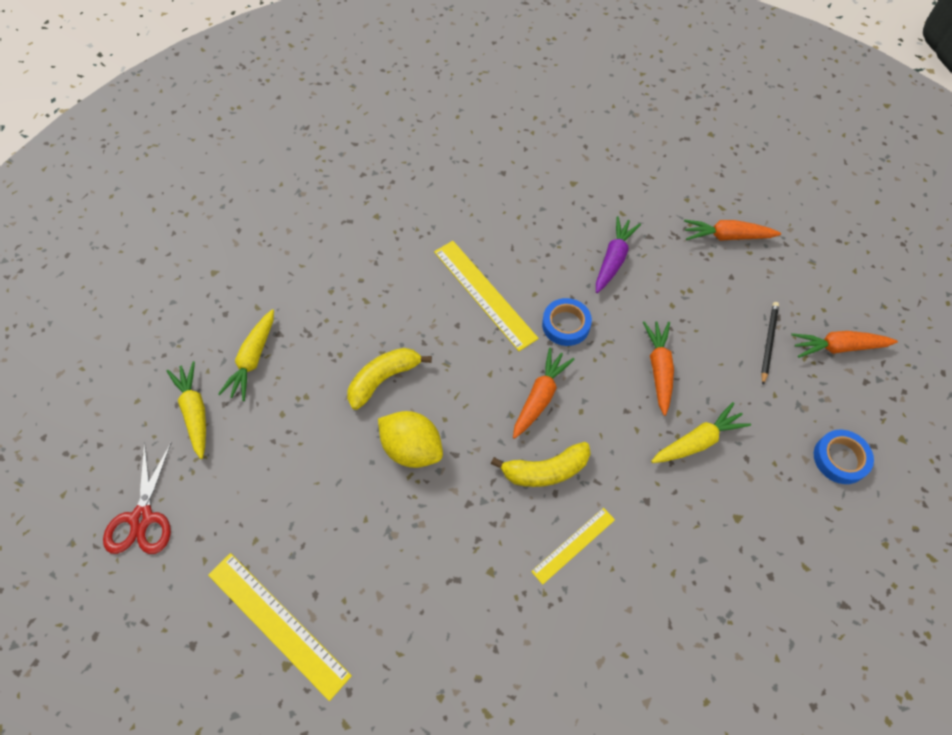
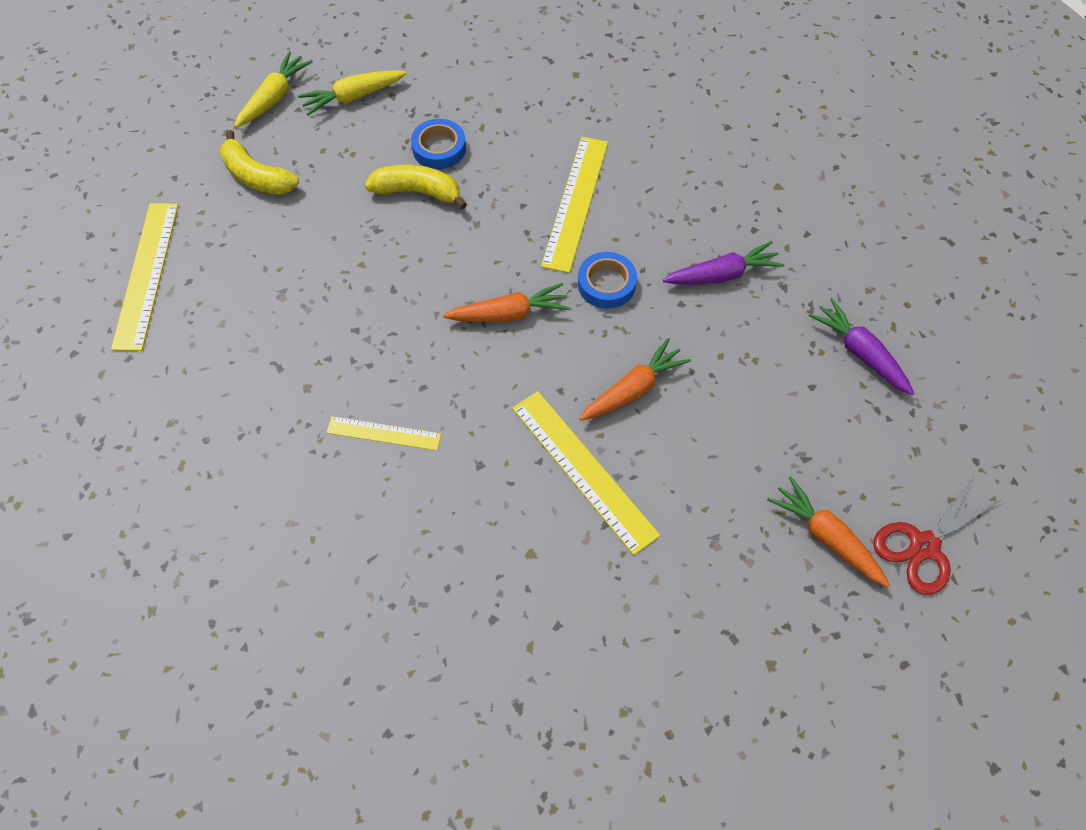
camera: 50 degrees right, 0 degrees up
(142, 518) = (162, 133): red scissors -> red scissors (924, 546)
(412, 448) = (370, 256): yellow lemon -> none
(545, 471) = (438, 365): yellow banana -> yellow banana (256, 176)
(697, 441) = (583, 470): yellow carrot -> yellow ruler
(727, 236) = (860, 353): orange carrot -> purple carrot
(768, 342) = (764, 467): black pencil -> none
(840, 459) = (686, 613): blue tape -> blue tape (439, 148)

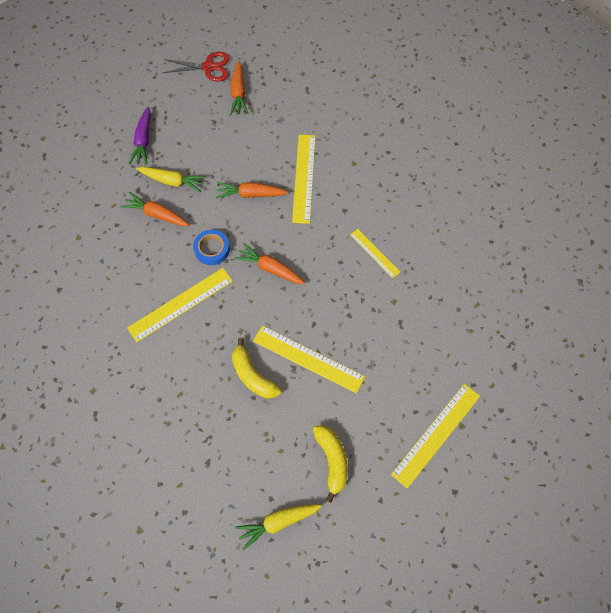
camera: 140 degrees left, 5 degrees up
(353, 97) = (231, 481): yellow carrot -> yellow carrot (172, 181)
(367, 249) = (308, 358): none -> yellow ruler
(439, 148) = (216, 397): blue tape -> none
(722, 275) = (157, 214): purple carrot -> orange carrot

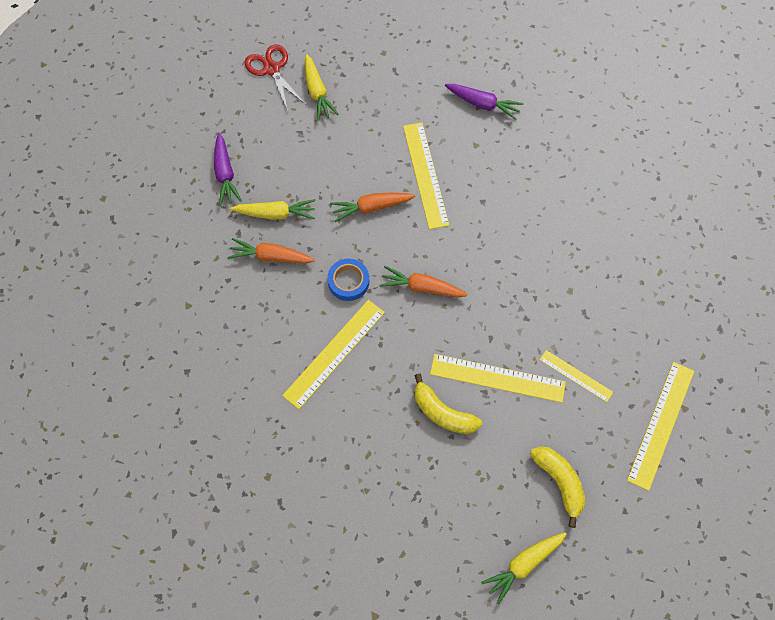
camera: 15 degrees left, 0 degrees up
(208, 67) = (271, 69): red scissors -> red scissors turned 105 degrees counterclockwise
(238, 93) = (317, 92): orange carrot -> yellow carrot
(370, 132) = (482, 104): none -> purple carrot
(374, 253) = (531, 242): yellow ruler -> yellow ruler (576, 376)

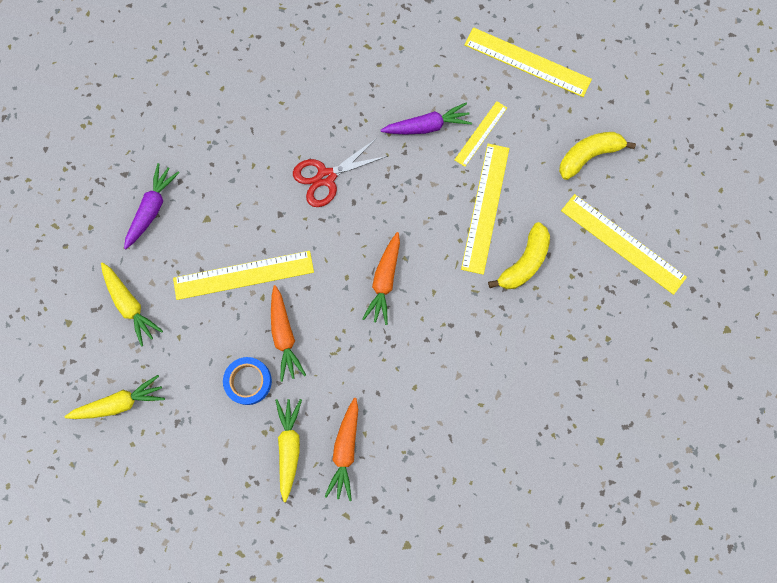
camera: 90 degrees left, 10 degrees up
(225, 174) = (232, 513): purple carrot -> purple carrot (427, 126)
(271, 69) = (80, 462): red scissors -> red scissors (326, 177)
(334, 353) = (462, 374): yellow ruler -> yellow ruler (623, 243)
(348, 281) = (377, 360): blue tape -> blue tape (248, 381)
(523, 564) = (667, 192): yellow carrot -> yellow carrot (130, 305)

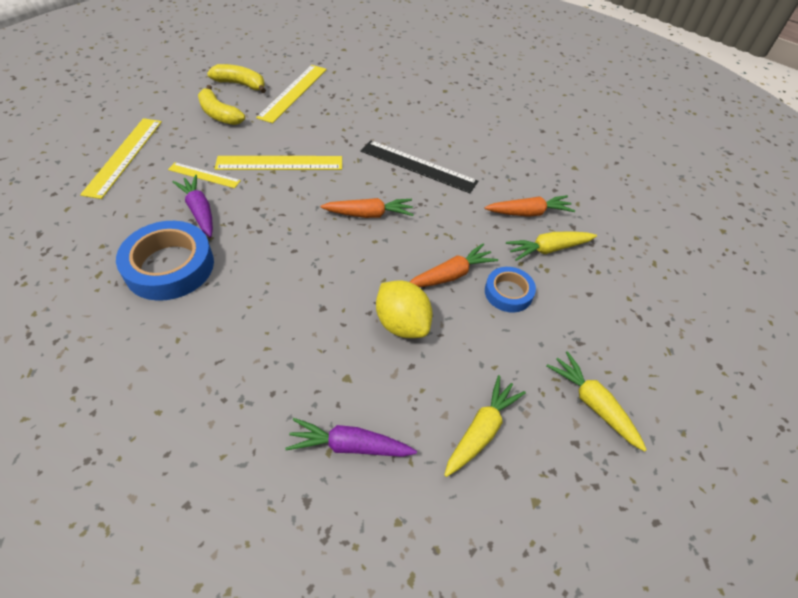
camera: 110 degrees left, 25 degrees down
(243, 275) = (402, 324): yellow ruler -> yellow lemon
(326, 177) = (270, 277): red scissors -> none
(361, 99) = (169, 266): none -> blue tape
(449, 354) = (418, 166): none -> black ruler
(524, 262) = (324, 137): yellow banana -> yellow banana (240, 84)

